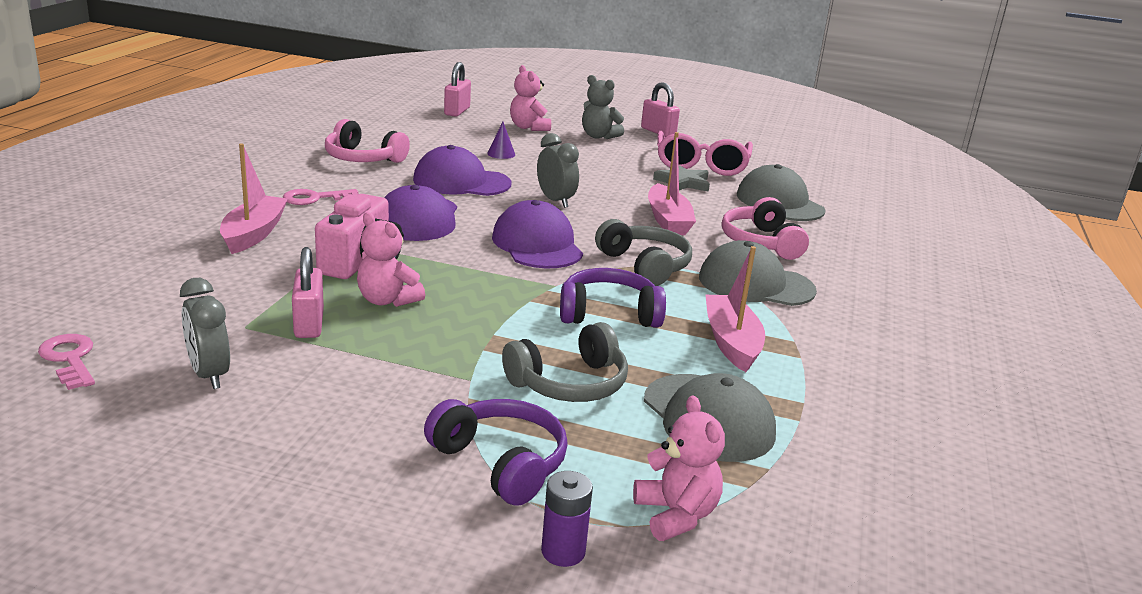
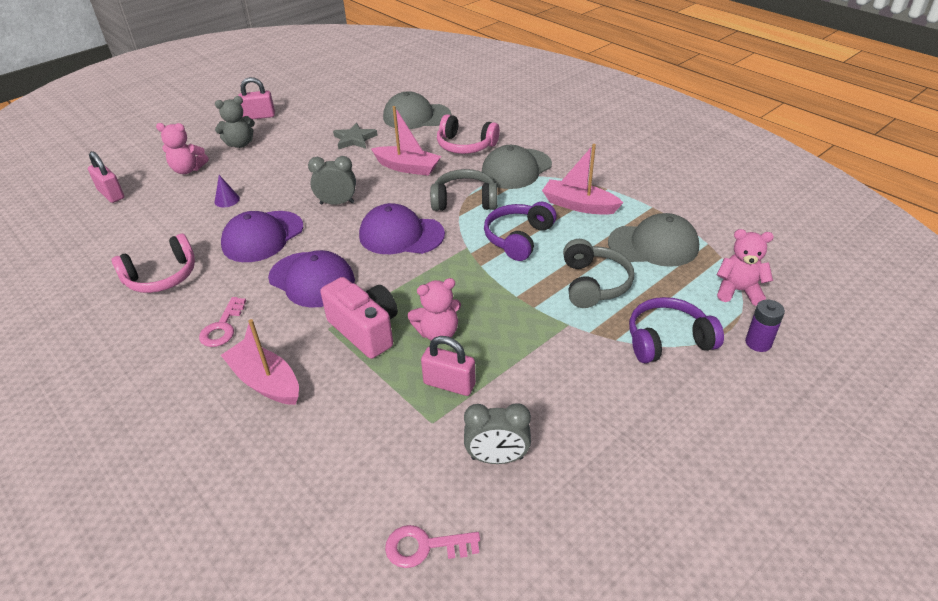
camera: 55 degrees left, 15 degrees up
(701, 165) = (333, 121): pink glasses -> none

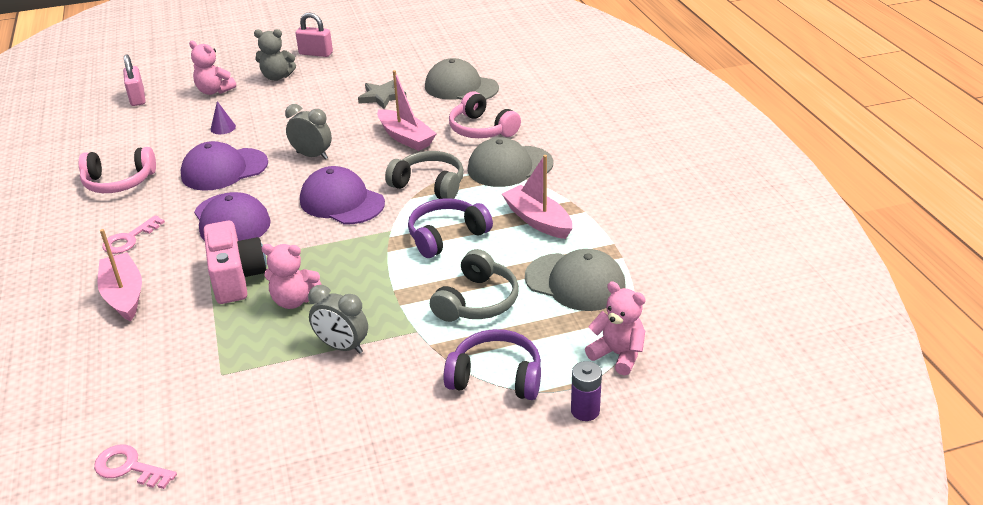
camera: 25 degrees right, 5 degrees down
(449, 384) = (263, 347): pink padlock -> none
(497, 458) = (246, 422): grey clock -> grey clock (342, 347)

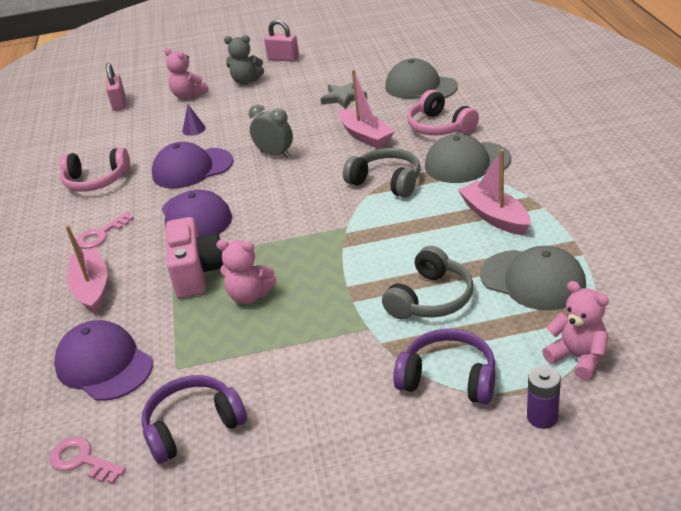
camera: 10 degrees right, 0 degrees up
(342, 202) = (301, 198): purple cap -> purple cap (104, 365)
(342, 347) = (294, 343): grey clock -> none
(446, 236) = (402, 232): purple headphones -> purple headphones (193, 426)

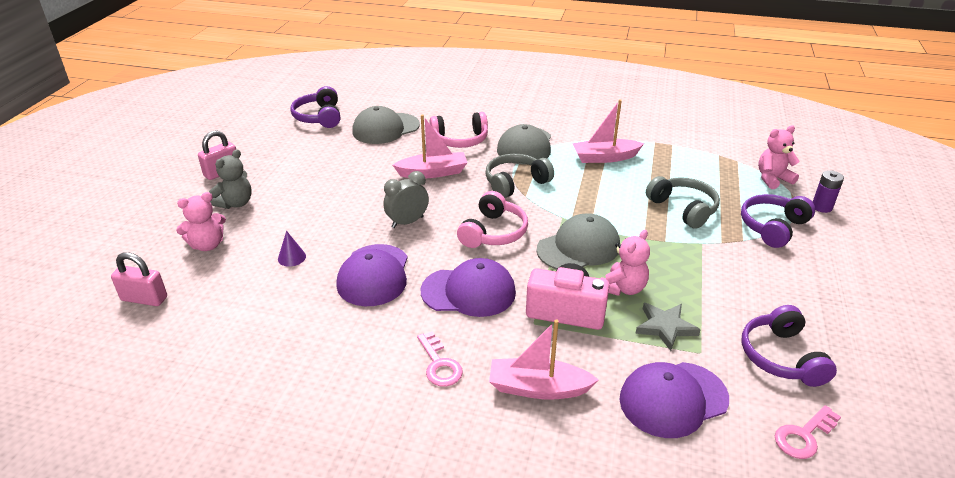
camera: 70 degrees left, 0 degrees up
(96, 181) = (316, 349): pink headphones -> pink headphones (493, 232)
(343, 98) = (352, 164): grey star -> grey star (665, 327)
(407, 54) = (319, 117): none -> purple headphones
(532, 280) = (688, 168): grey cap -> grey cap (578, 248)

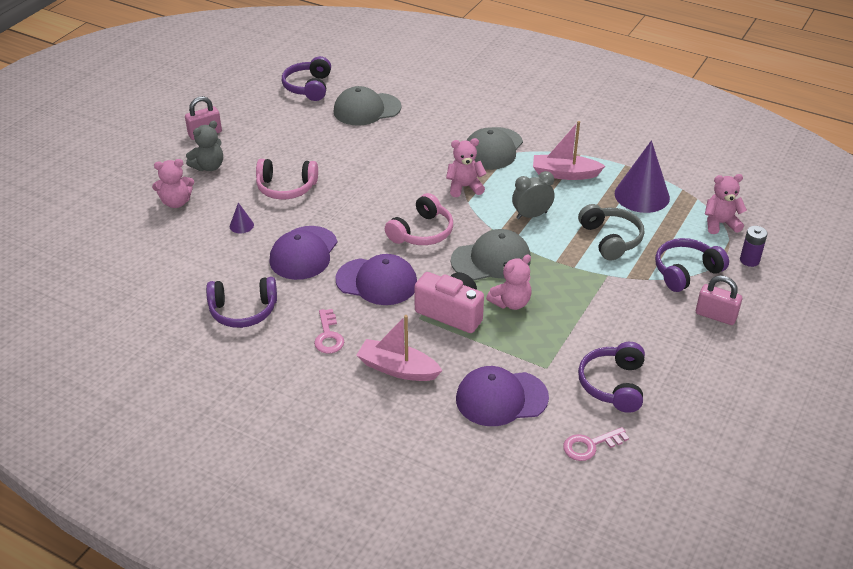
camera: 15 degrees right, 5 degrees up
(144, 299) = (117, 240): pink padlock -> pink padlock (715, 315)
(325, 353) = (243, 310): none -> purple headphones
(407, 222) = (350, 209): grey clock -> grey clock (531, 215)
(433, 172) = (392, 164): pink boat -> none
(460, 140) = (433, 133): pink headphones -> pink headphones (286, 187)
(515, 183) = (464, 187): grey headphones -> pink teddy bear
(665, 327) = (528, 342): grey star -> none
(686, 165) = (642, 195): none -> purple cone

